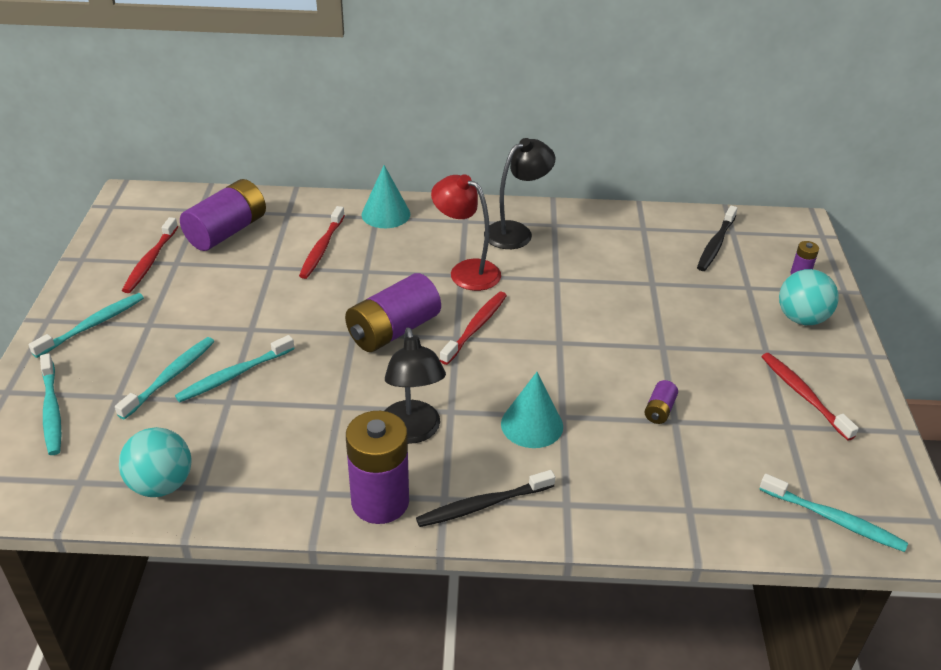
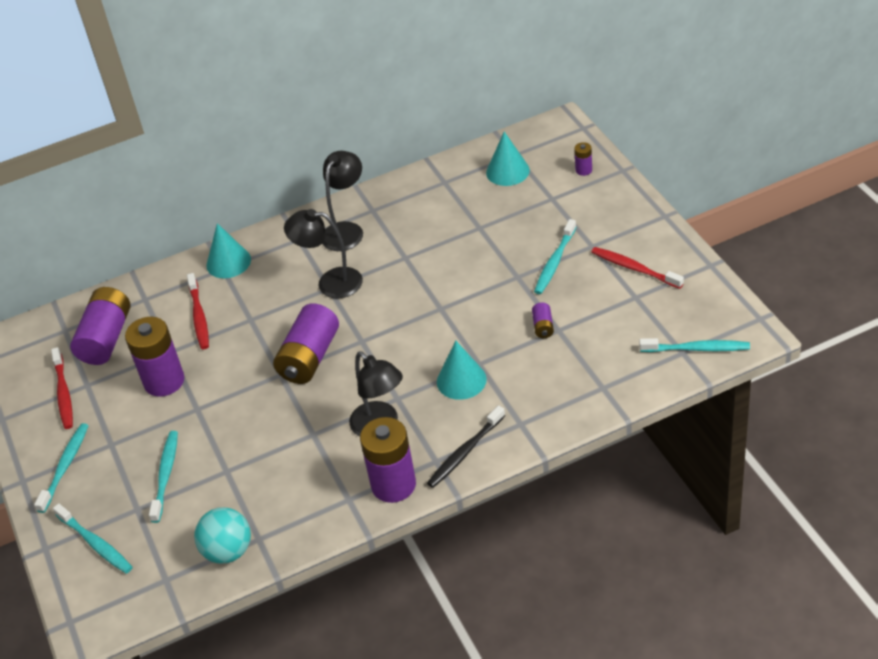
camera: 20 degrees left, 5 degrees up
(234, 375) = (214, 449): turquoise toothbrush -> turquoise toothbrush (555, 262)
(243, 290) = (164, 381): none -> purple battery
(466, 271) = (330, 282): red lamp -> black lamp
(475, 328) = (370, 326): red toothbrush -> none
(716, 244) = (507, 171): black toothbrush -> turquoise cone
(801, 318) = (603, 207): turquoise ball -> none

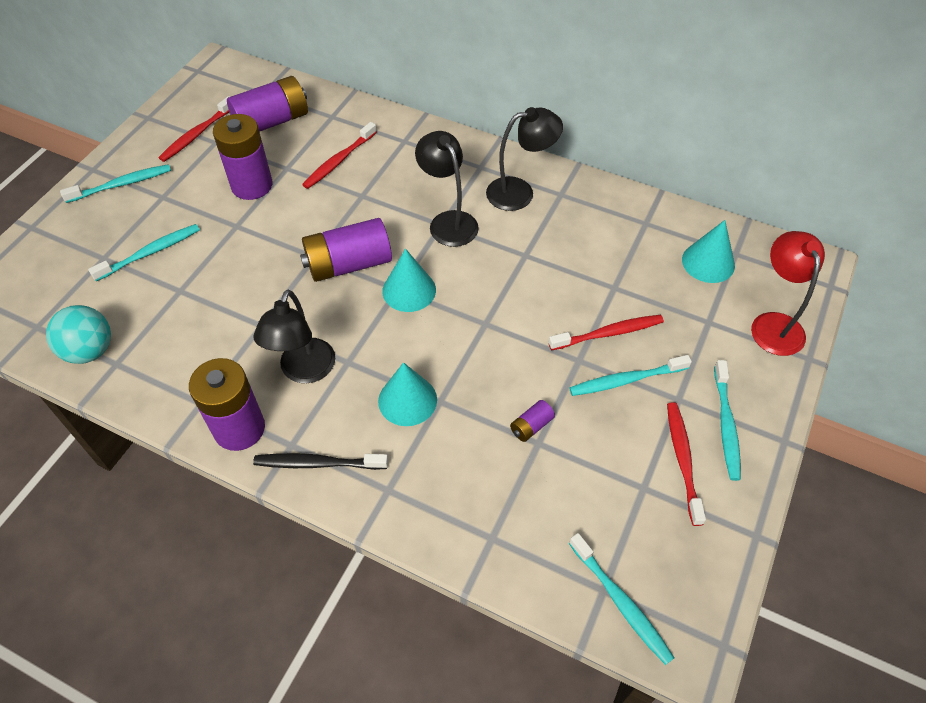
camera: 45 degrees right, 10 degrees up
(95, 543) = (52, 255): turquoise toothbrush -> turquoise toothbrush (726, 424)
(228, 262) = (414, 140): turquoise cone -> turquoise cone (409, 290)
(512, 251) = (608, 333): none -> red toothbrush
(583, 170) = (774, 324): purple battery -> red lamp

